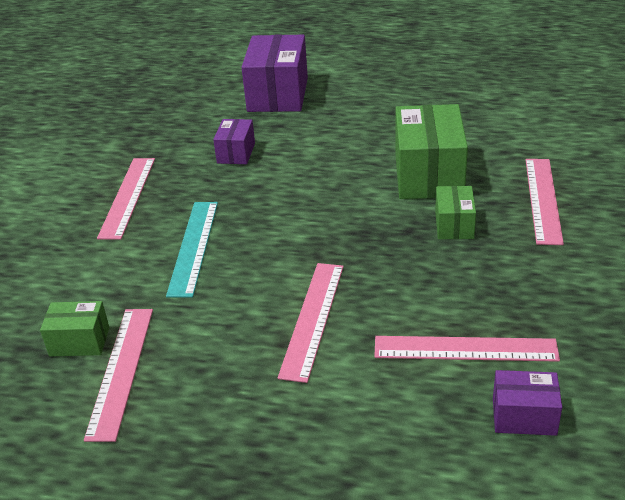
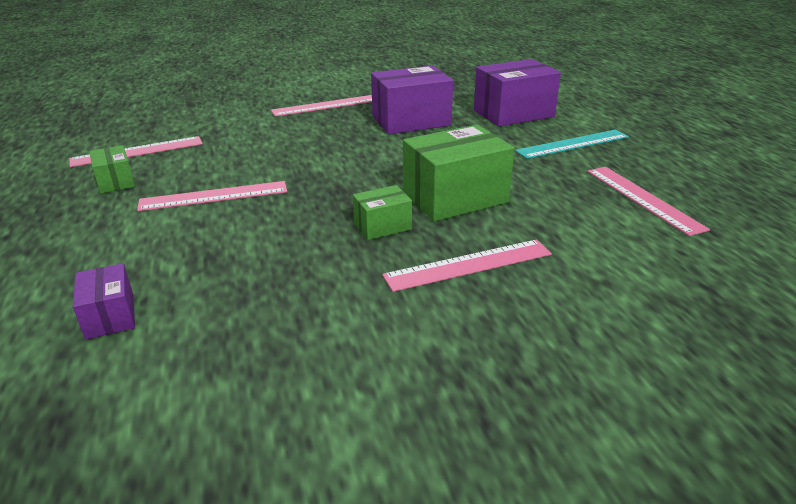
camera: 60 degrees right, 5 degrees down
(79, 341) = (163, 134): green box -> green box (115, 182)
(193, 247) = (280, 138): turquoise ruler -> turquoise ruler (572, 144)
(236, 153) = (411, 121): purple box -> purple box, size x1.93
(465, 349) = (197, 268): pink ruler -> pink ruler (643, 198)

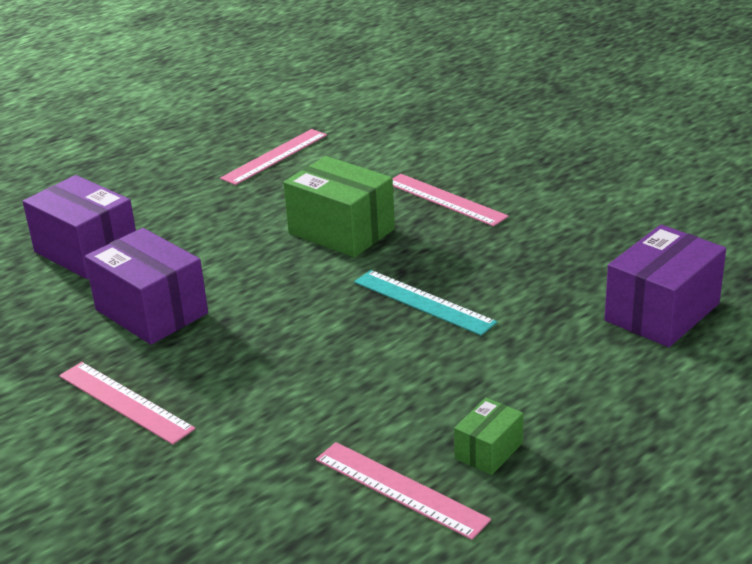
camera: 115 degrees left, 0 degrees up
(110, 316) = (662, 312): purple box -> purple box, size x1.93
(214, 196) = (455, 360): pink ruler -> none
(382, 226) = (423, 248): green box -> none
(572, 144) = (168, 202): turquoise ruler -> turquoise ruler (423, 302)

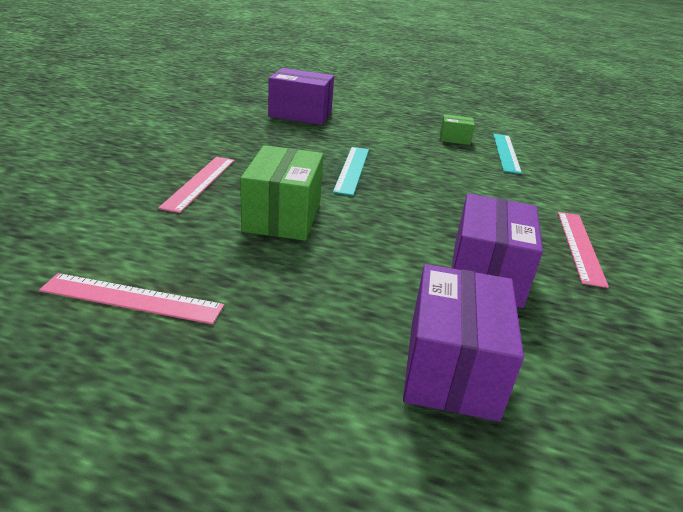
camera: 125 degrees left, 0 degrees up
(400, 489) = (506, 152): pink ruler -> turquoise ruler

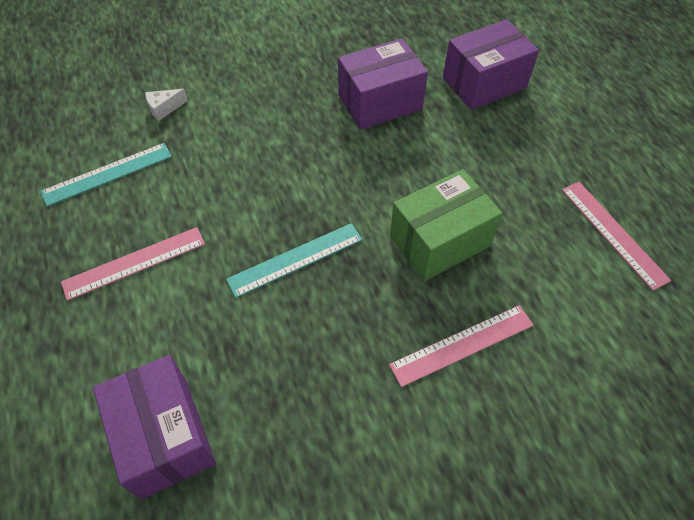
camera: 125 degrees left, 25 degrees up
(454, 139) = (102, 230): green box -> none
(566, 186) = (164, 109): none -> white cheese
(580, 246) = (284, 74): pink ruler -> pink ruler (134, 263)

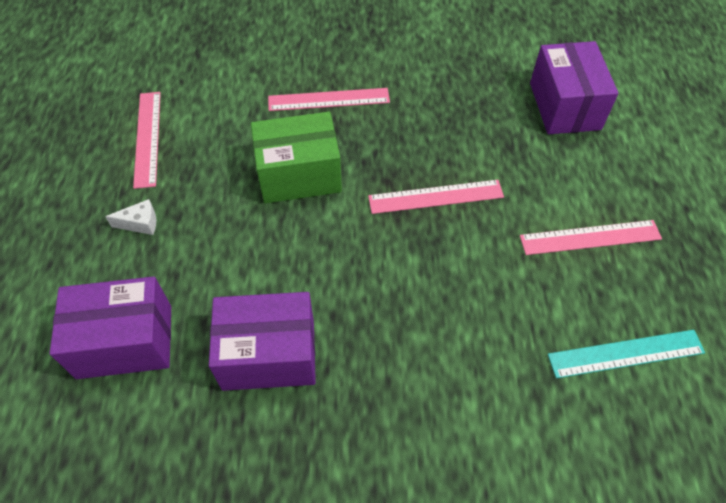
camera: 160 degrees left, 0 degrees up
(164, 109) = (553, 440): white cheese -> white cheese (140, 223)
(295, 259) = (436, 197): turquoise ruler -> pink ruler

